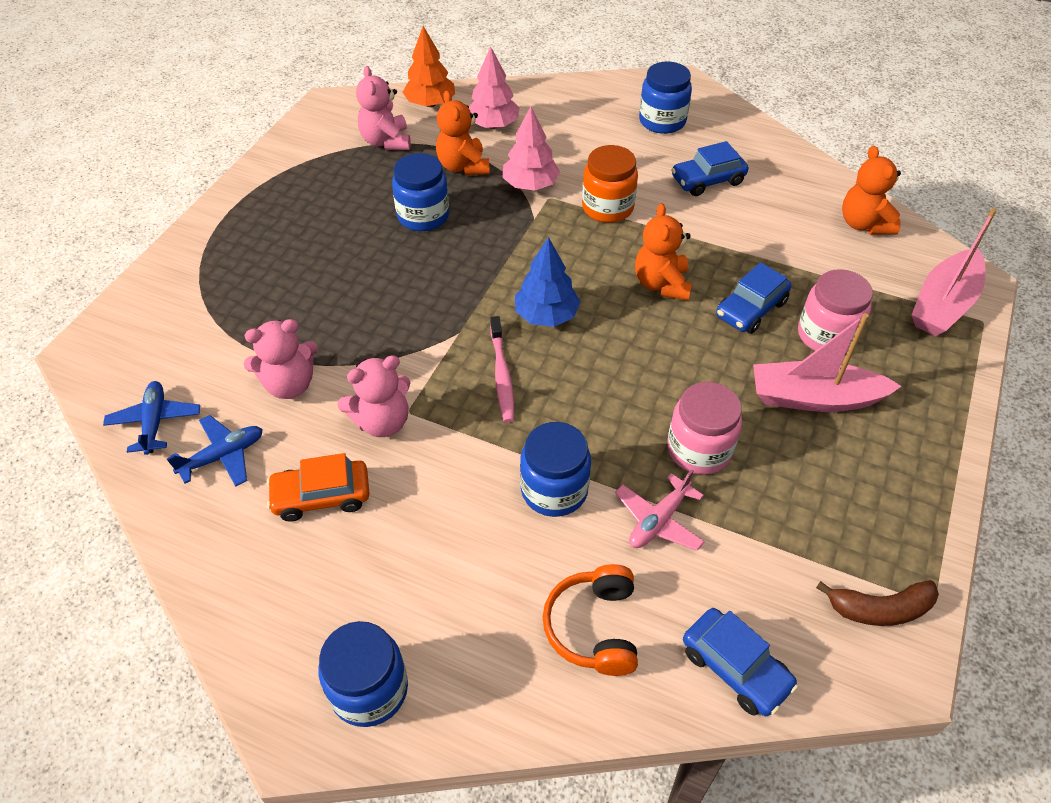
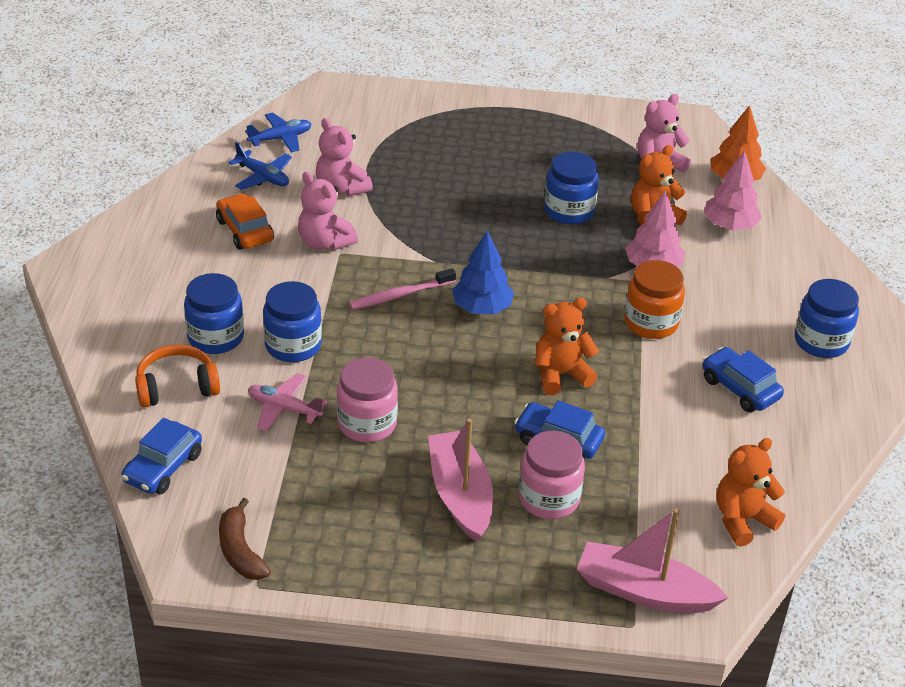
camera: 70 degrees right, 10 degrees down
(369, 690) = (101, 289): blue jar -> blue jar (216, 337)

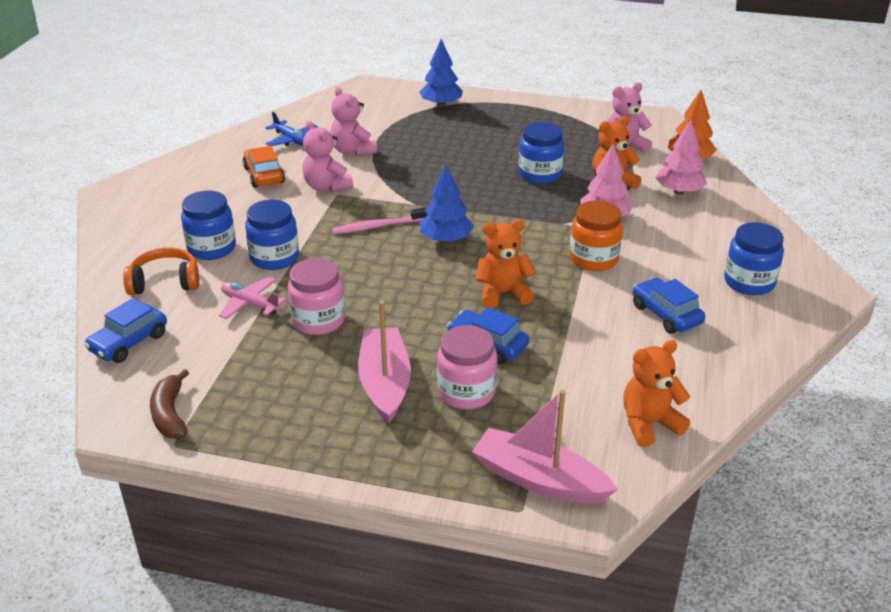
camera: 10 degrees right, 5 degrees down
(280, 138) = (315, 116): blue plane -> none
(430, 113) = (441, 104): none -> blue tree

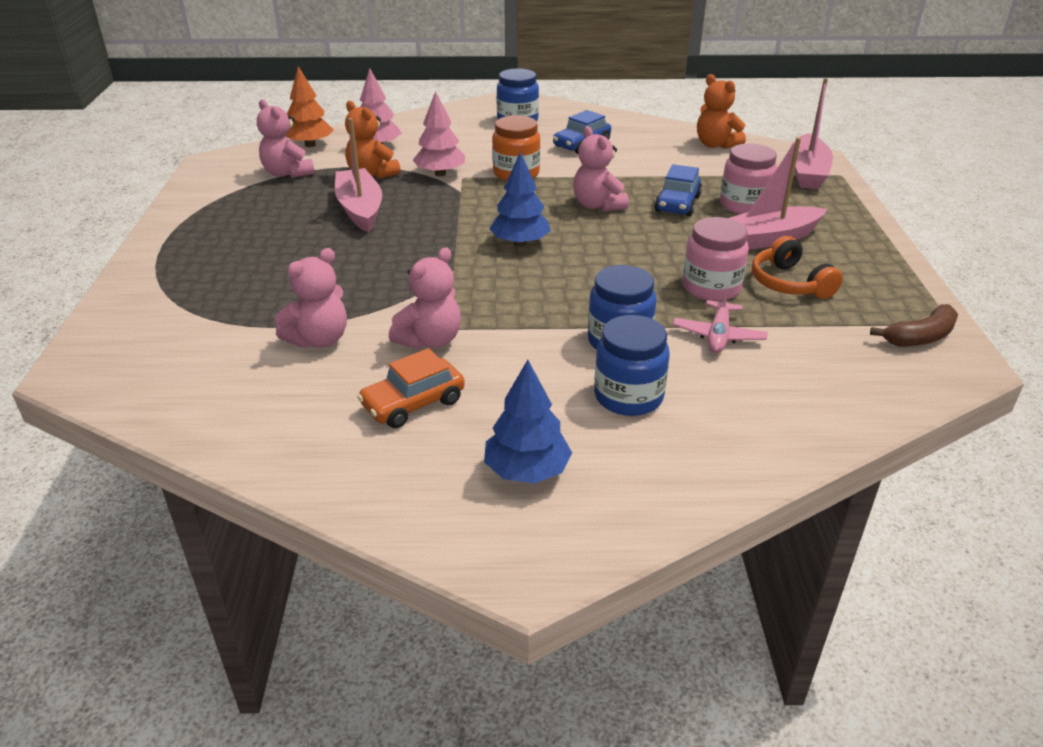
camera: 105 degrees left, 0 degrees up
(129, 342) = (854, 401): blue car -> none
(165, 282) = (726, 413): orange headphones -> orange headphones (789, 283)
(292, 140) = (289, 404): blue plane -> none
(378, 226) = (513, 286): pink toothbrush -> none
(441, 104) = (160, 293): blue tree -> blue tree (527, 470)
(503, 293) = (597, 205): orange teddy bear -> pink teddy bear
(540, 174) = (360, 209): blue jar -> pink boat

